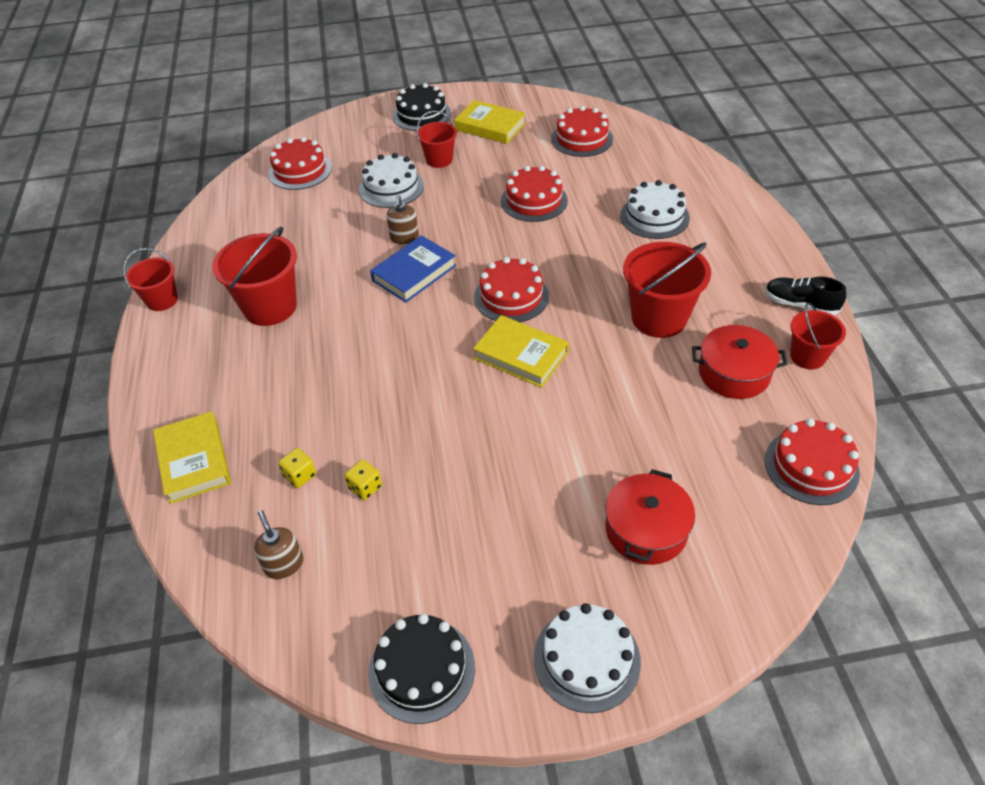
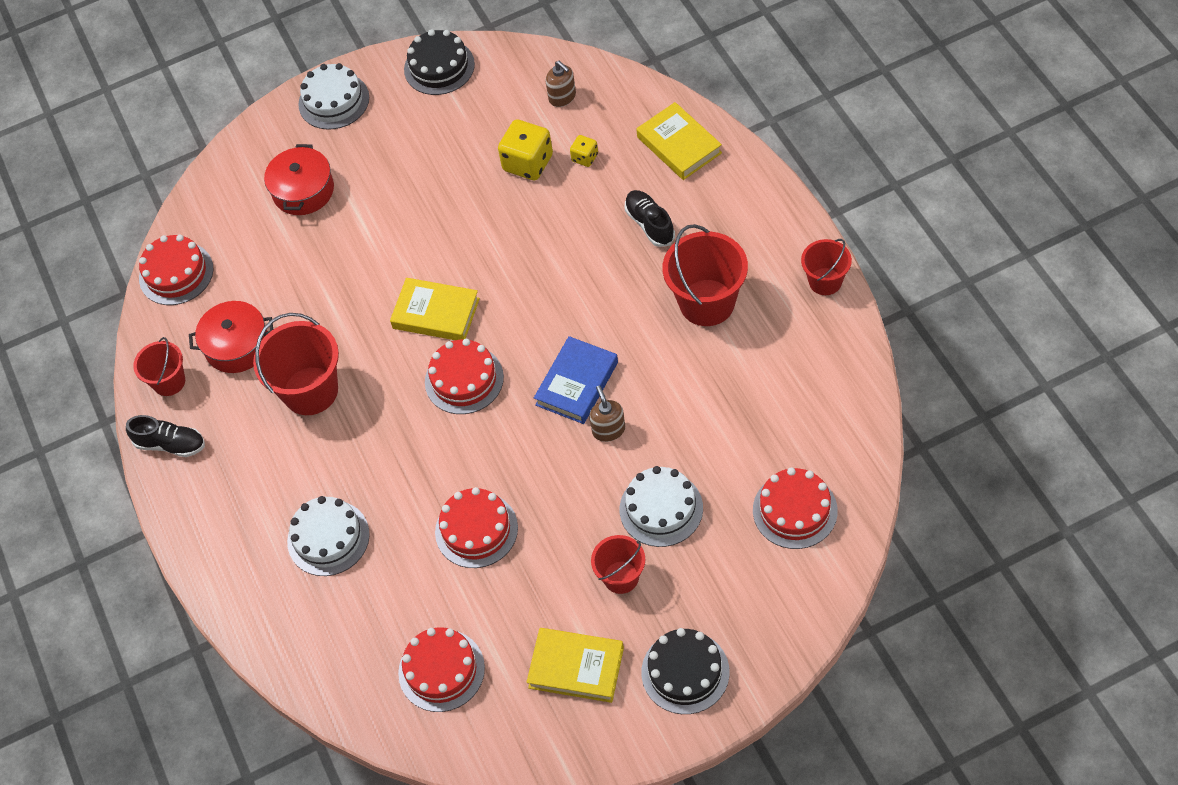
camera: 170 degrees right, 10 degrees up
(276, 386) = (649, 224): none -> black shoe
(365, 487) = (528, 163): yellow dice -> yellow dice, size x1.91

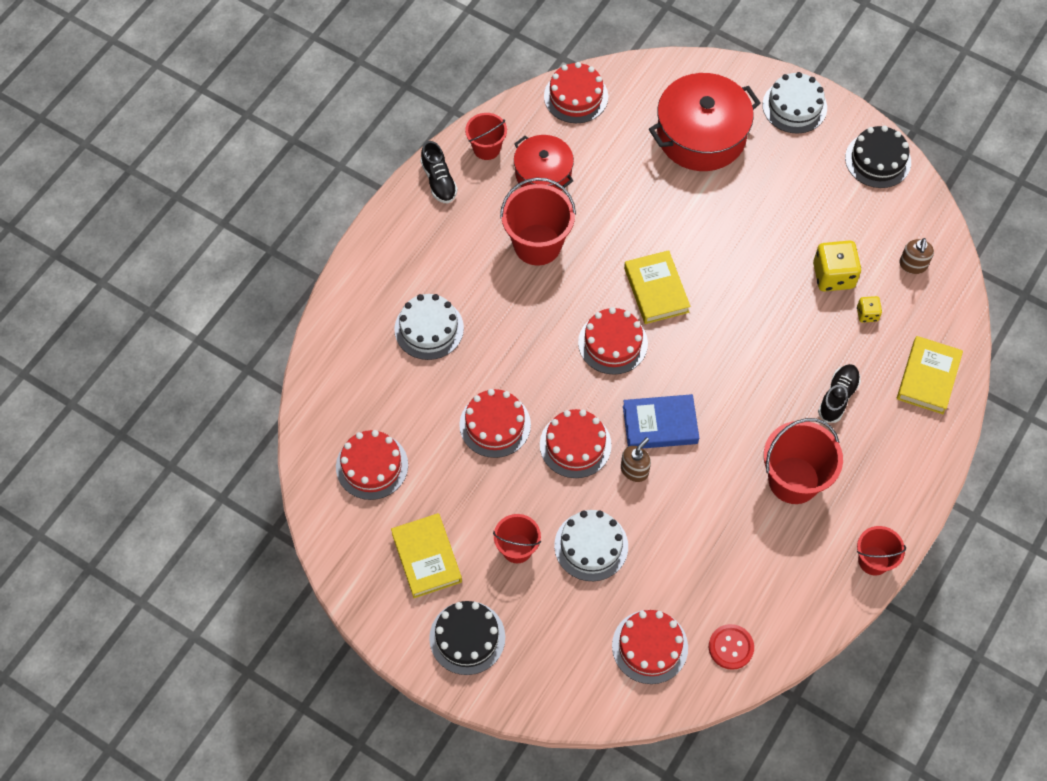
camera: 50 degrees right, 5 degrees up
(303, 190) = (701, 135): red pot -> red pot, size x1.61
(547, 468) = (575, 445): none -> red cake
(837, 441) = (731, 647): none -> red button

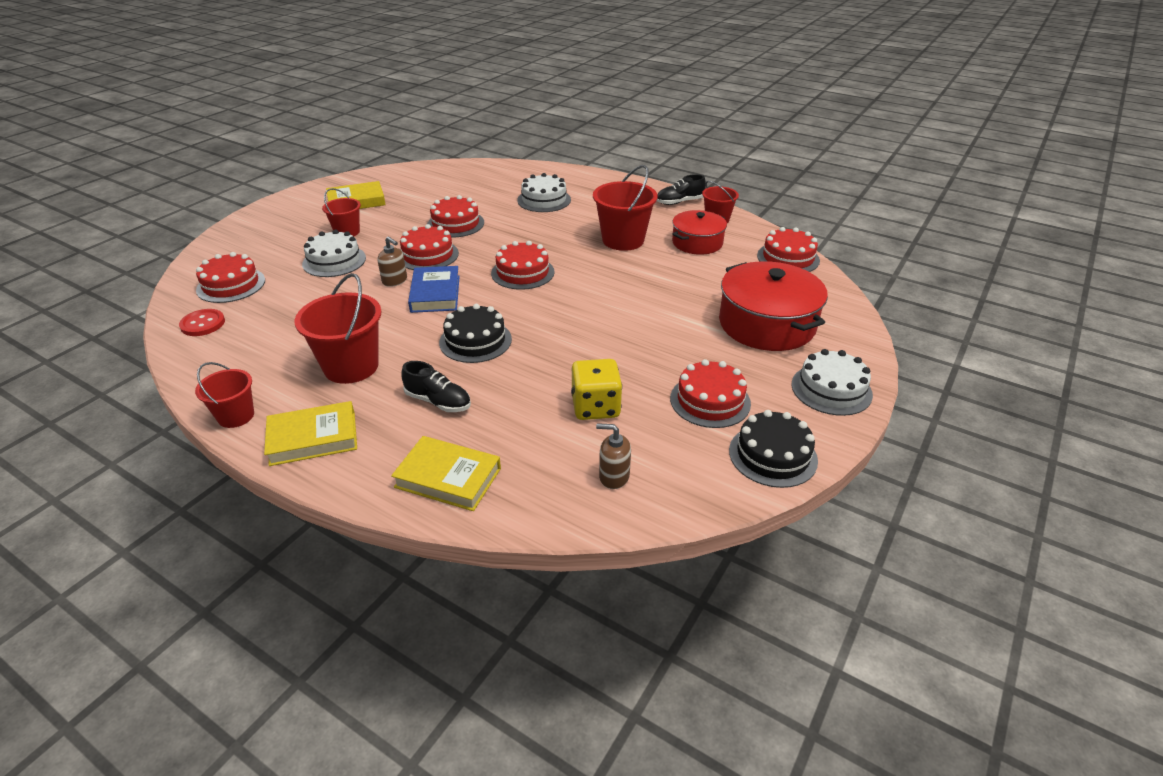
camera: 90 degrees right, 25 degrees down
(372, 466) = (435, 183): red cake -> red cake (710, 401)
(467, 637) = (287, 215): black cake -> black cake (475, 341)
(656, 290) = (577, 294): yellow book -> yellow book (313, 438)
(867, 314) = (542, 431): yellow dice -> none

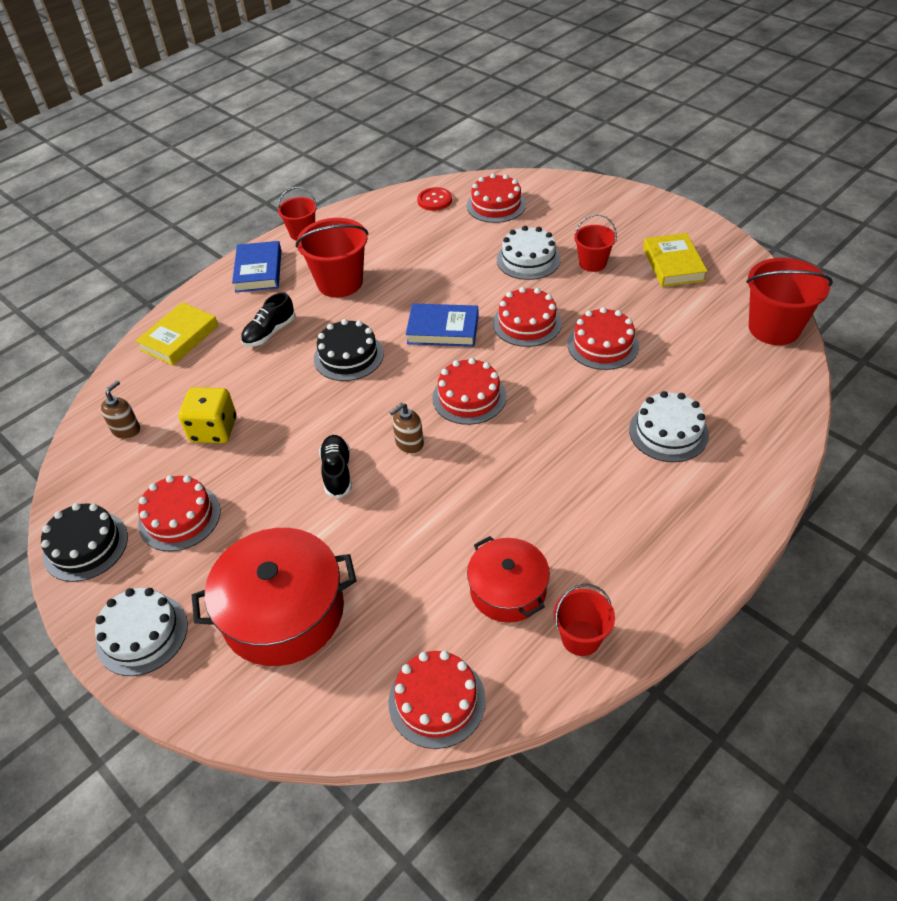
camera: 105 degrees right, 10 degrees up
(313, 438) = (259, 271): yellow book -> blue book
(395, 281) = (476, 301): brown soap dispenser -> brown soap dispenser (409, 443)
(623, 240) = (531, 503): red bucket -> red bucket (774, 328)
(679, 202) = (651, 600): black shoe -> black shoe (337, 472)

